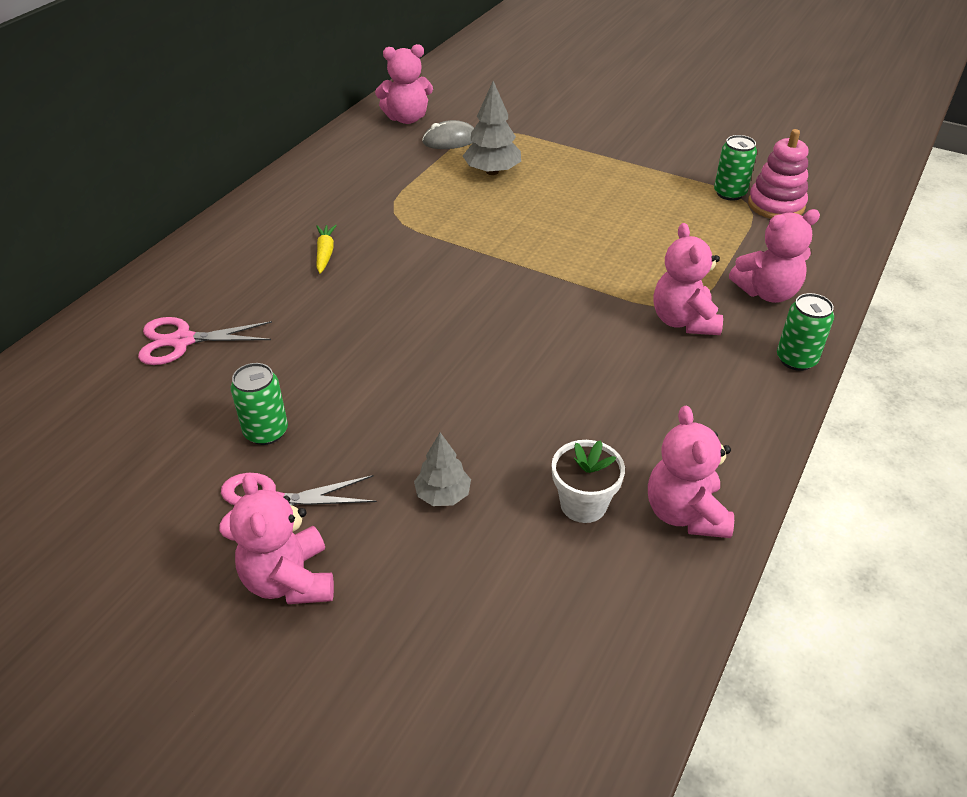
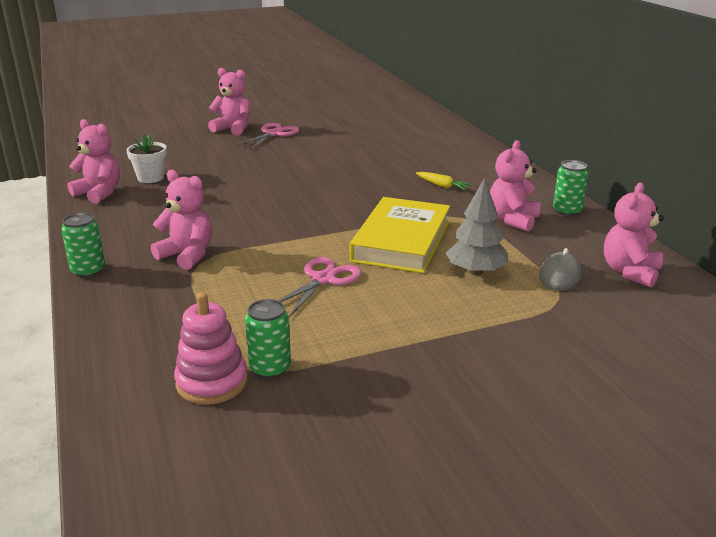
camera: 130 degrees right, 15 degrees down
(182, 341) = (410, 142): pink scissors -> pink scissors (323, 279)
(266, 432) = (315, 142): green can -> green can (567, 211)
(443, 495) = (214, 158): grey tree -> none
(488, 222) = (401, 241): none -> yellow book
(767, 292) = (145, 300): pink teddy bear -> pink teddy bear (512, 220)

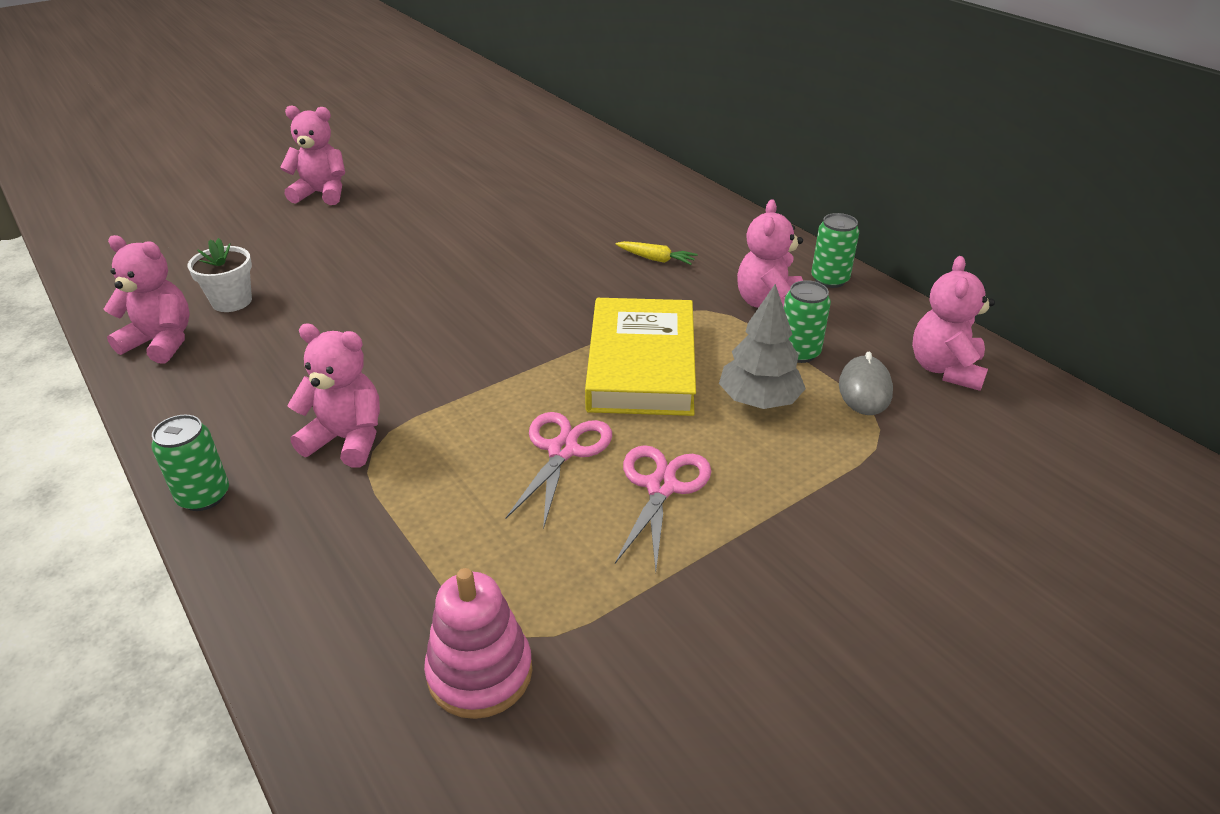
camera: 15 degrees left, 10 degrees up
(270, 368) = (553, 628): green can -> green can (799, 352)
(273, 134) = (385, 196): pink scissors -> pink scissors (661, 487)

